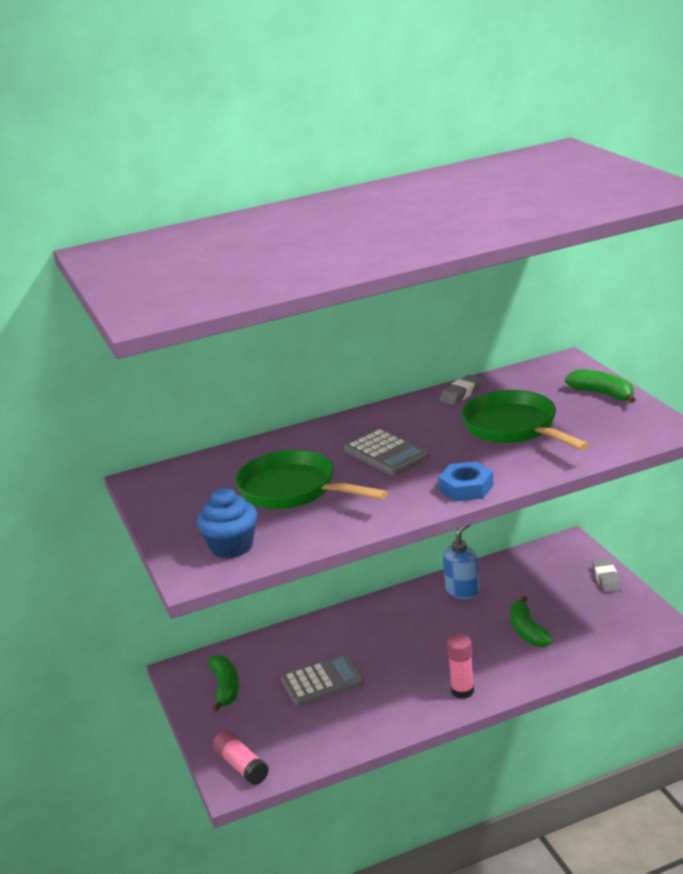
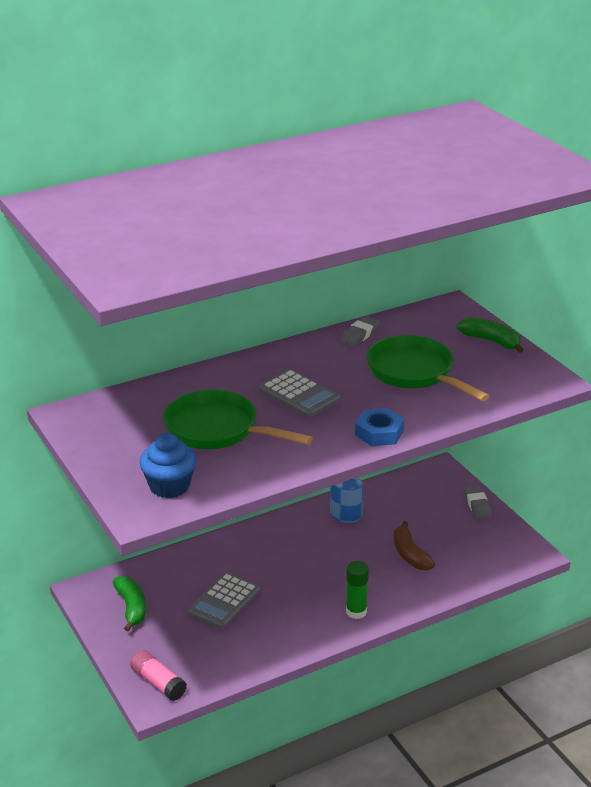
camera: 10 degrees left, 5 degrees up
(322, 681) = (224, 601): grey calculator -> grey calculator turned 150 degrees clockwise
(462, 691) = (356, 611): pink glue stick -> green glue stick
(527, 631) = (410, 554): green banana -> brown banana

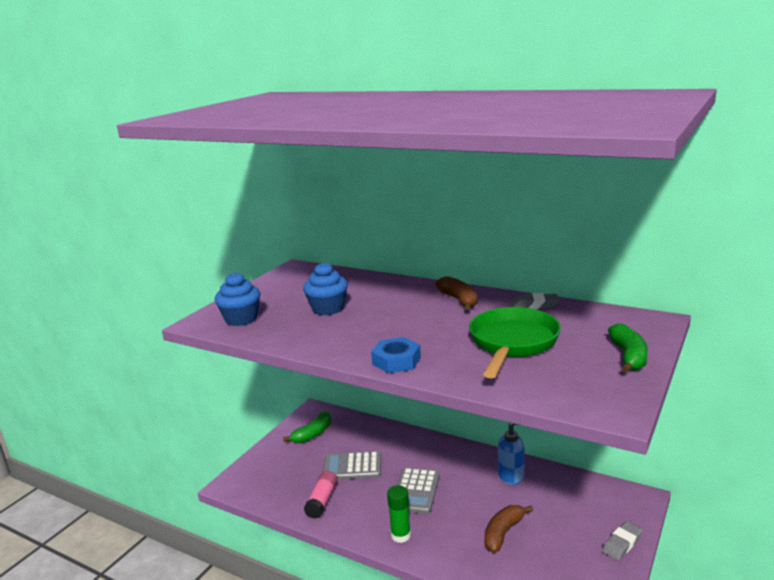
camera: 60 degrees right, 10 degrees down
(158, 683) = (248, 478): pink glue stick -> pink glue stick (322, 501)
(218, 430) = (328, 308): green pan -> blue cupcake
(299, 360) = (459, 300): none -> brown banana
(299, 395) = (410, 316): grey calculator -> grey calculator (416, 491)

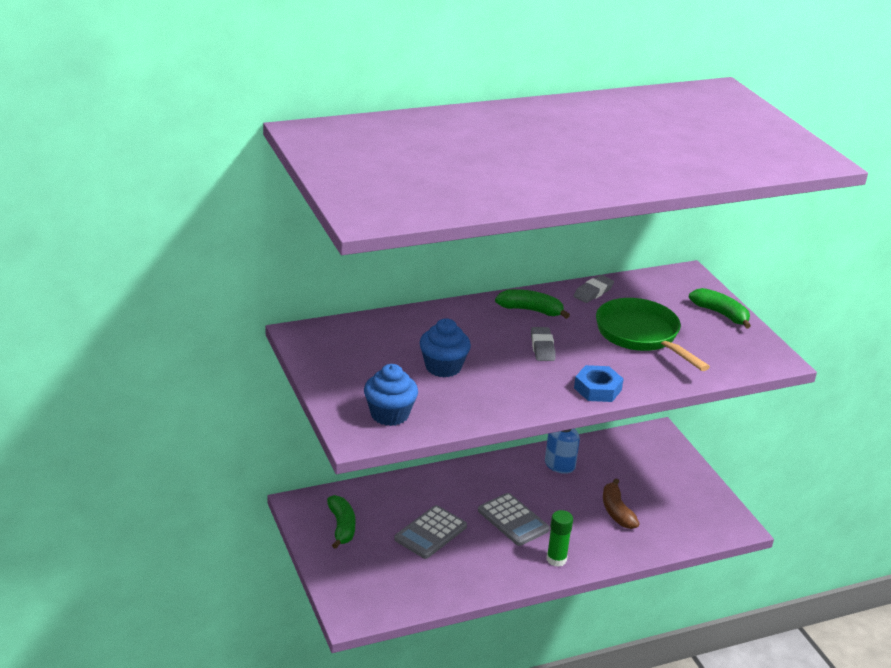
camera: 55 degrees left, 10 degrees up
(322, 501) = (456, 575): pink glue stick -> none
(459, 300) = (531, 310): brown banana -> green banana
(622, 544) = (689, 472): grey eraser -> grey eraser (542, 347)

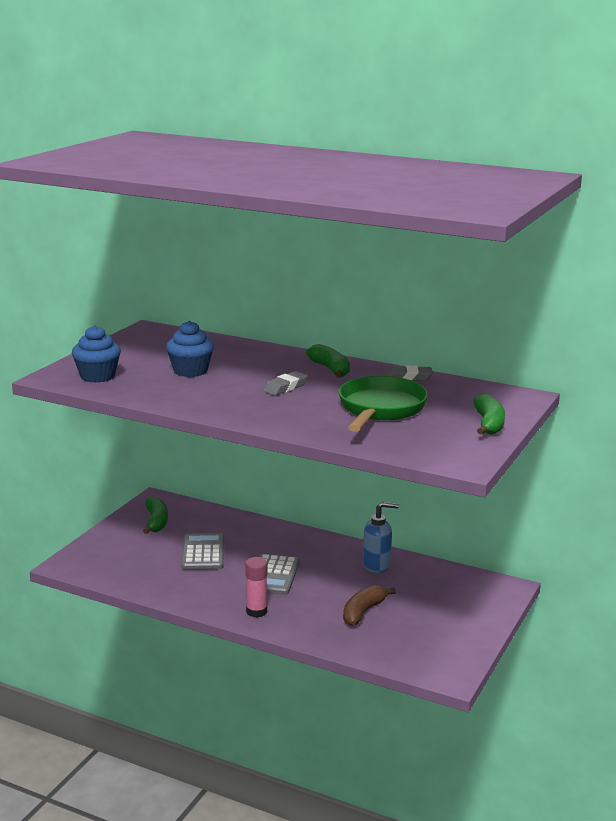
camera: 50 degrees right, 10 degrees down
(342, 527) = (156, 522): green banana -> green banana turned 45 degrees counterclockwise
(430, 533) = (203, 553): grey calculator -> grey calculator turned 90 degrees clockwise
(556, 559) = (256, 611): green glue stick -> pink glue stick
(597, 389) = (265, 419): blue nut -> none

